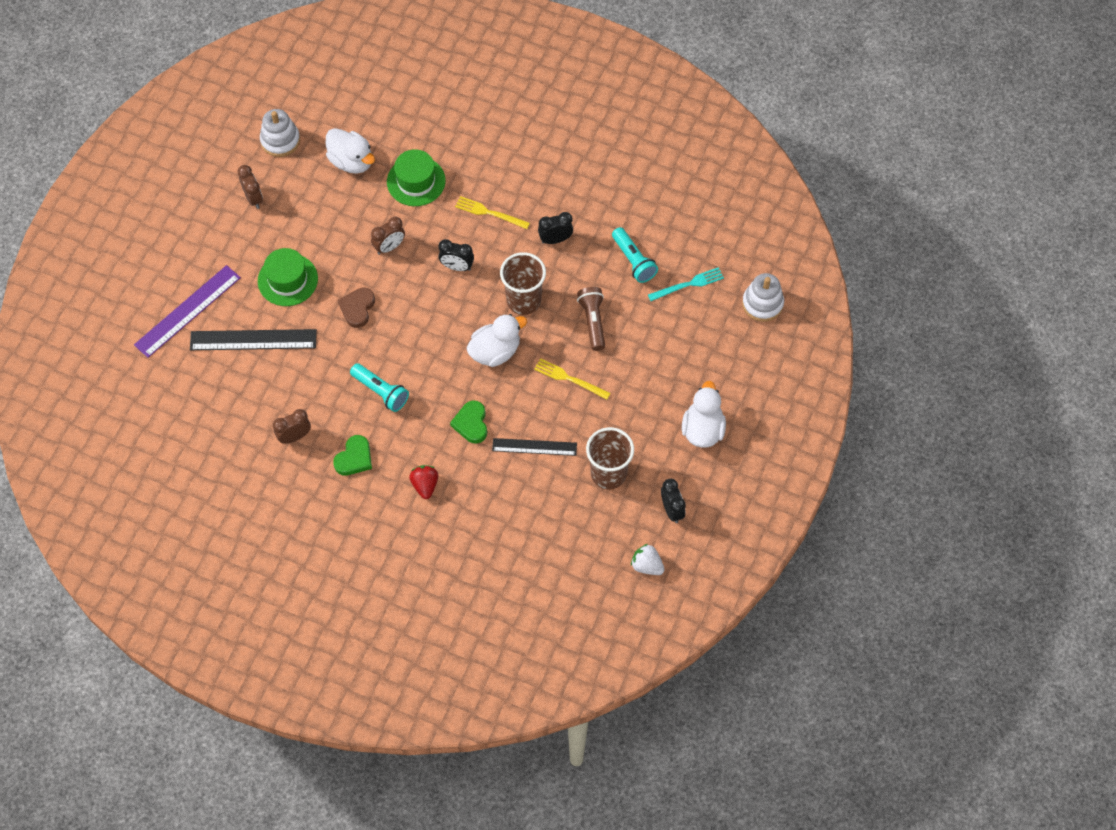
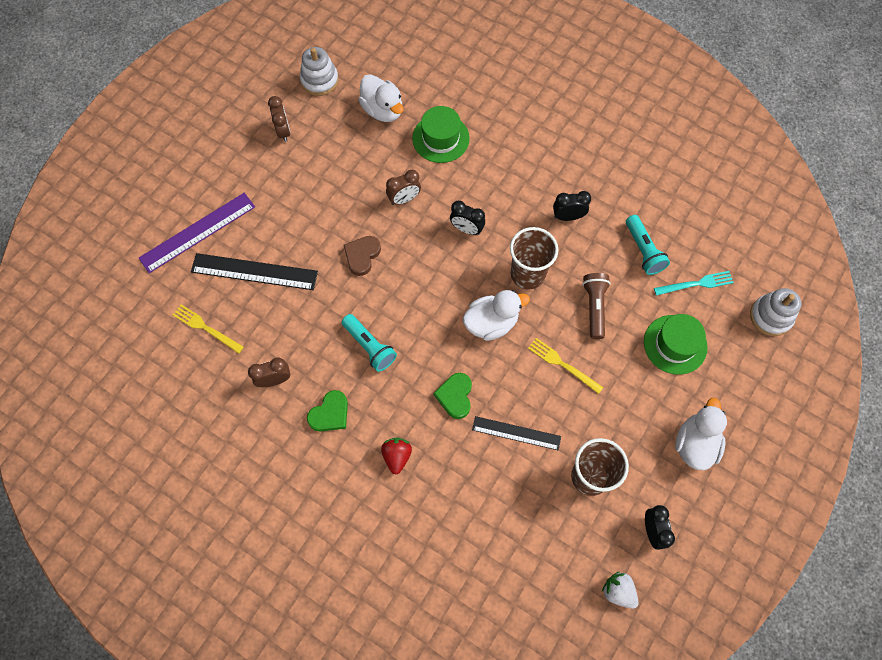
camera: 10 degrees right, 5 degrees up
(287, 280) = (300, 216): green hat -> green hat (675, 344)
(490, 213) = (507, 180): yellow fork -> yellow fork (206, 328)

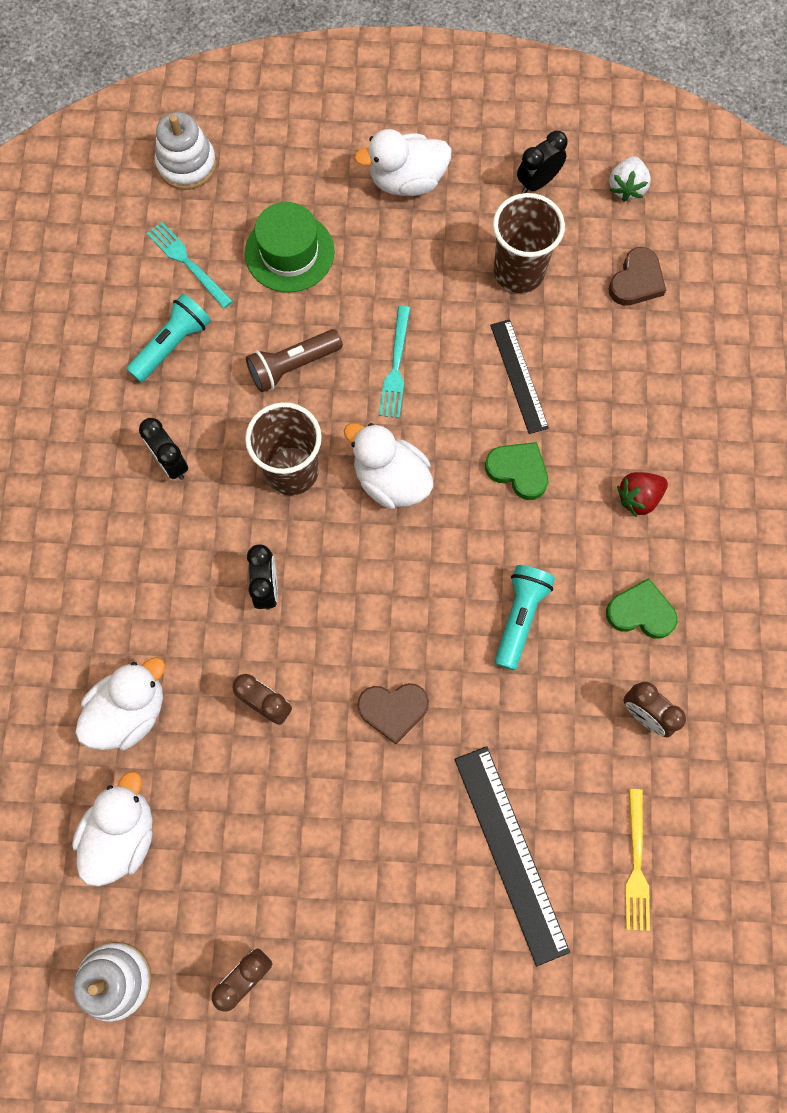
camera: 120 degrees left, 5 degrees up
(197, 232) = (501, 990): purple ruler -> none
(440, 138) = (129, 711): green hat -> white duck
(455, 396) = (518, 471): green heart -> green heart turned 120 degrees counterclockwise
(542, 551) = (636, 281): none -> brown heart
(563, 364) = (396, 366): yellow fork -> turquoise fork

